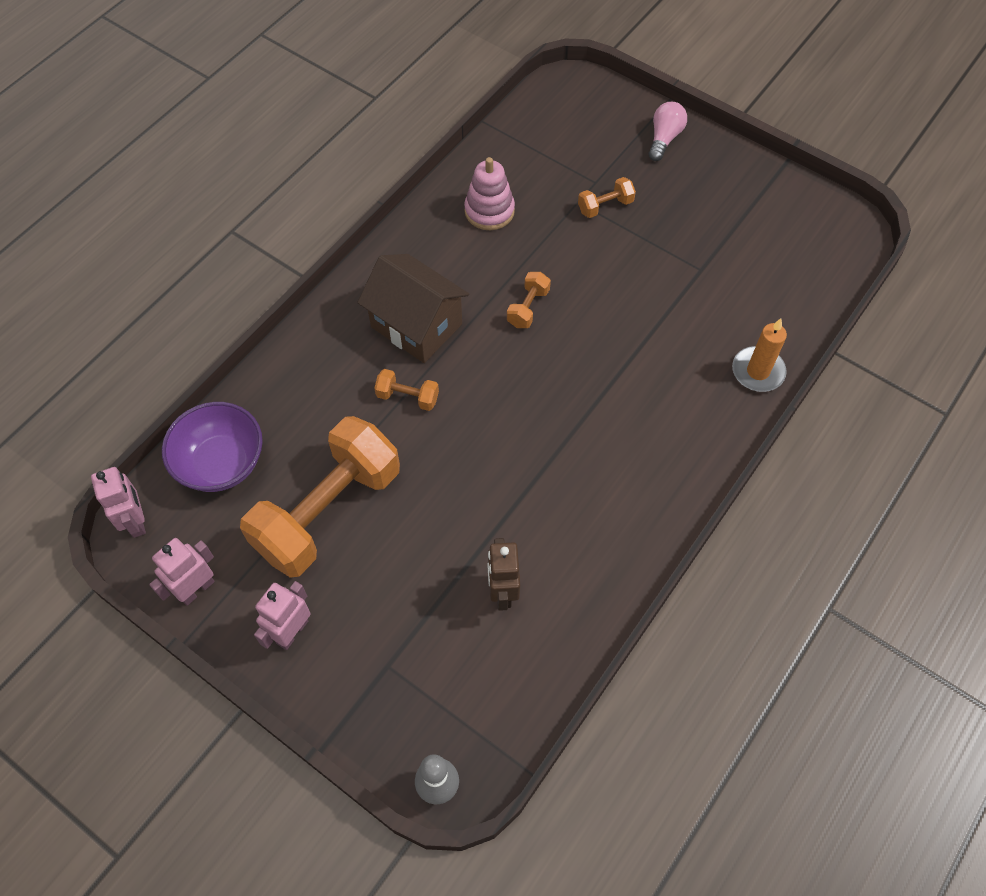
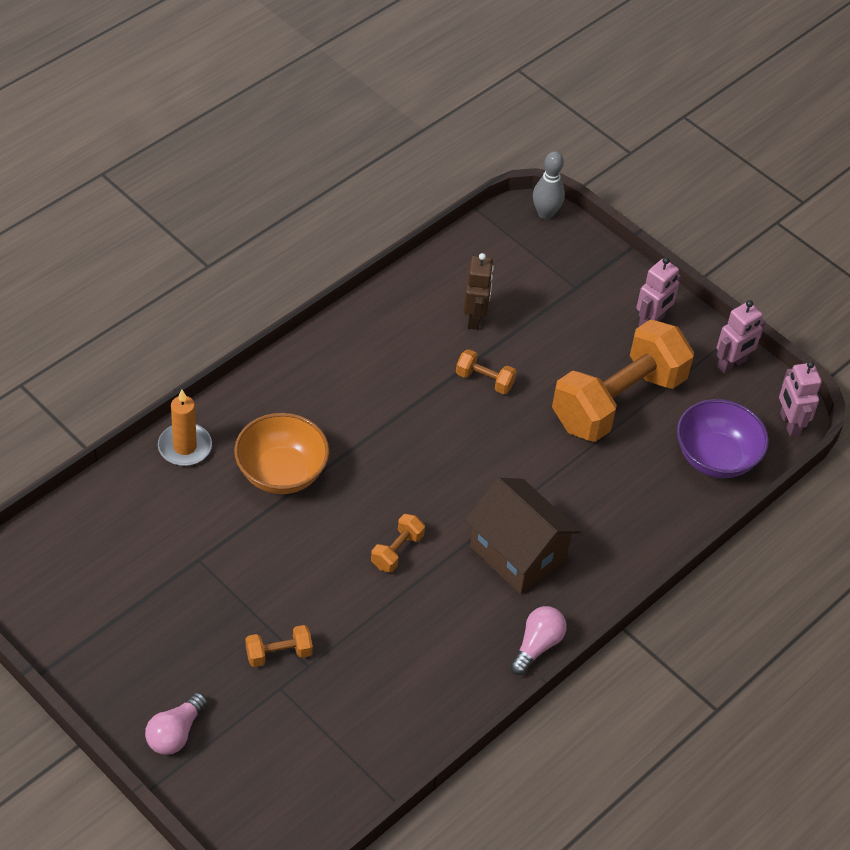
camera: 175 degrees left, 10 degrees down
(389, 248) = (537, 646): none -> pink light bulb
(407, 397) = (535, 484): orange dumbbell -> orange dumbbell (484, 380)
(489, 211) = (415, 672): pink stacking toy -> none
(657, 362) = (281, 473): none -> orange bowl

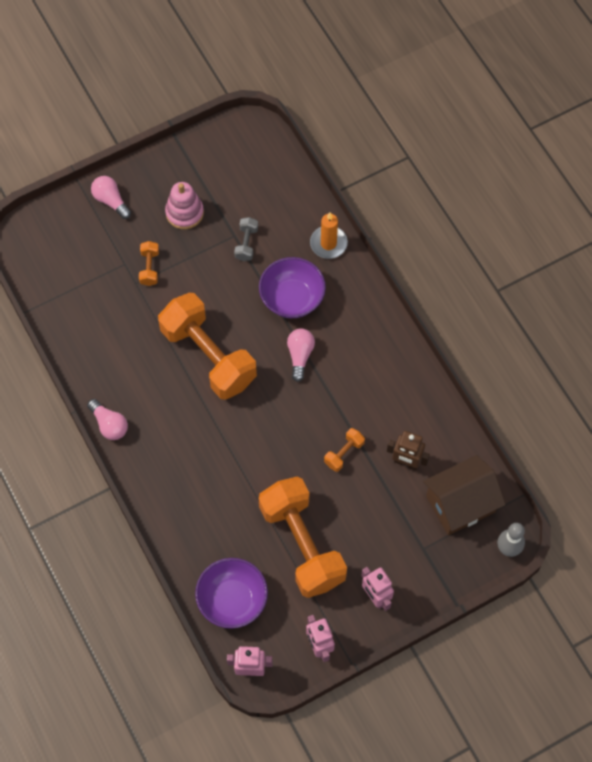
camera: 110 degrees right, 15 degrees up
(174, 629) = (184, 213): none -> pink stacking toy
(208, 542) = (246, 244): none -> grey dumbbell
(281, 473) = (292, 298): orange bowl -> purple bowl
(364, 449) = (300, 355): none -> pink light bulb
(397, 551) = (208, 356): orange dumbbell -> orange dumbbell, size x2.49
(517, 553) = (185, 433): brown house -> brown house (460, 504)

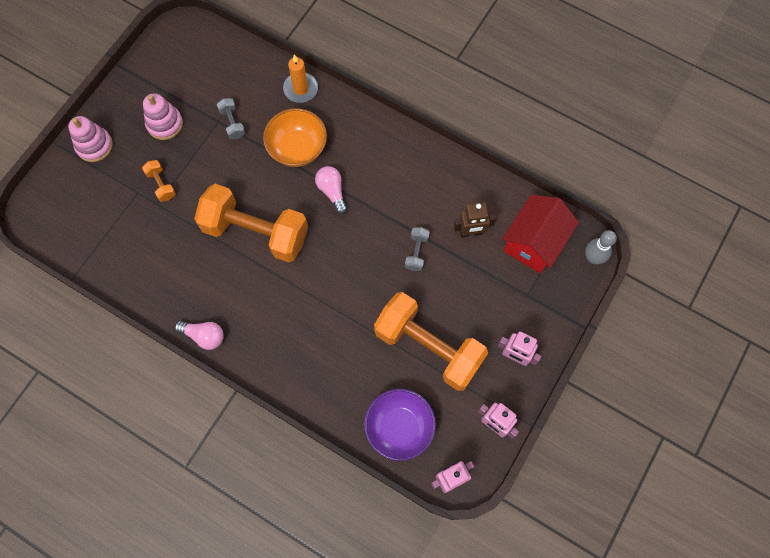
camera: 30 degrees left, 5 degrees up
(111, 201) = (94, 146): pink light bulb -> pink stacking toy
(292, 298) = (297, 148): purple bowl -> orange bowl
(344, 453) = (416, 252): orange dumbbell -> grey dumbbell
(460, 504) = (534, 242): brown house -> red house

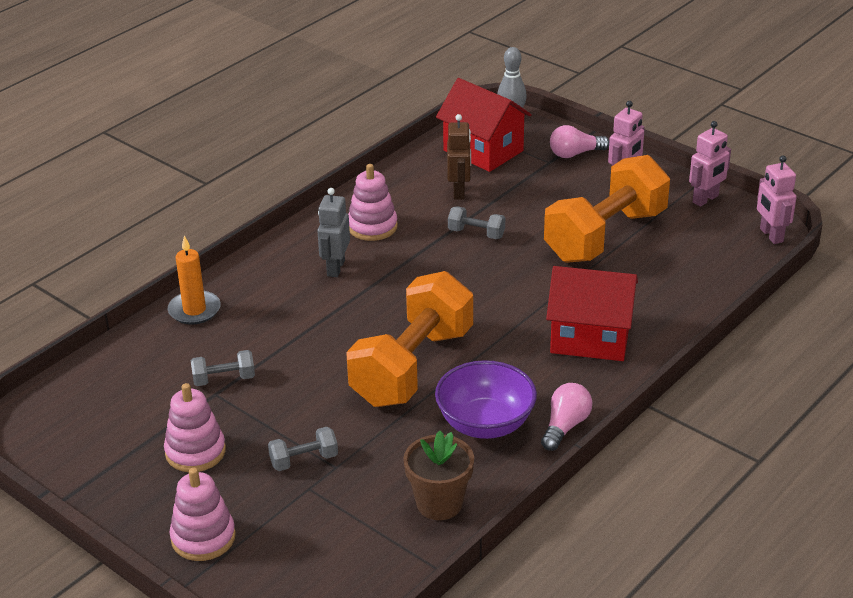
camera: 80 degrees left, 35 degrees down
(128, 268) = (439, 503): none -> brown flower pot
(161, 185) = (304, 460): orange dumbbell -> grey dumbbell
(297, 148) = (290, 320): orange bowl -> none
(299, 345) = (590, 338): none -> red house
(332, 191) = (369, 294): pink light bulb -> pink light bulb (575, 154)
(359, 164) = (335, 268): none -> grey robot
(399, 427) = (708, 266): purple bowl -> purple bowl (485, 424)
(414, 179) = (372, 227): none -> pink stacking toy

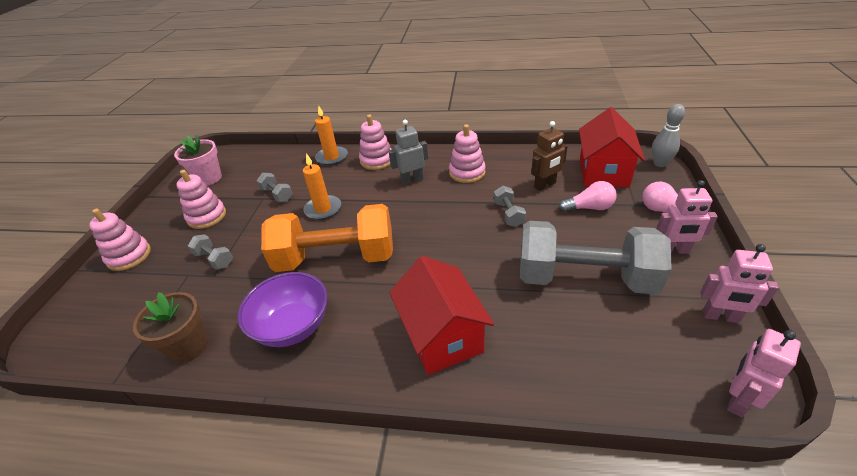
camera: 60 degrees right, 5 degrees up
(89, 433) = (209, 178): none -> pink flower pot
(255, 278) = (377, 160): none -> pink stacking toy
(307, 351) = (323, 209): none -> orange candle
(565, 426) = (314, 378): pink light bulb -> pink light bulb (589, 208)
(605, 236) = (584, 278): orange dumbbell -> grey dumbbell

